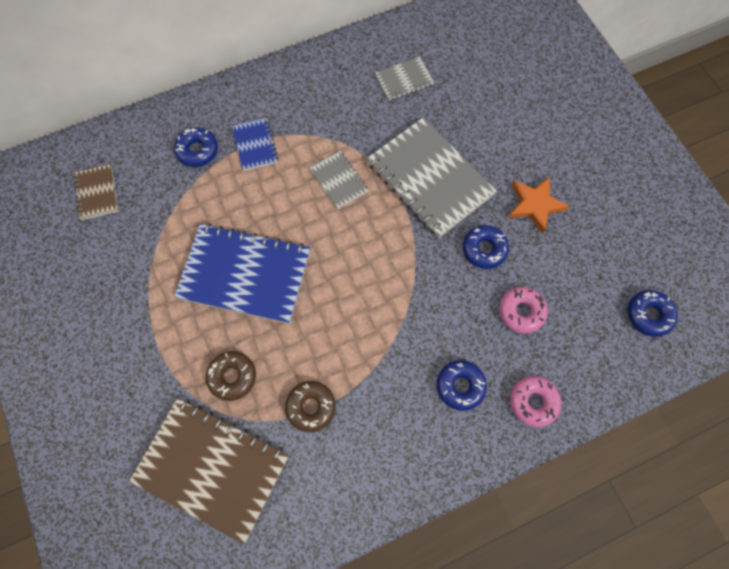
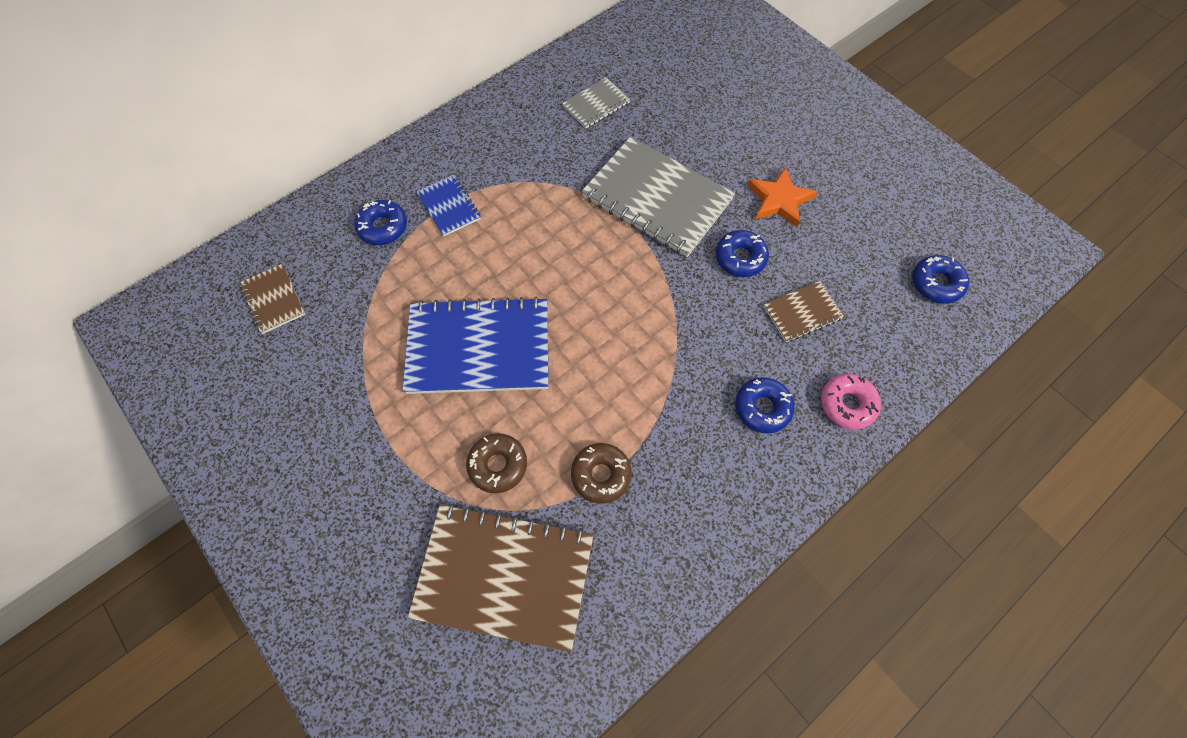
camera: 15 degrees left, 5 degrees down
(339, 181) = (556, 223): grey notebook -> none
(521, 311) = (802, 313): pink donut -> brown notebook

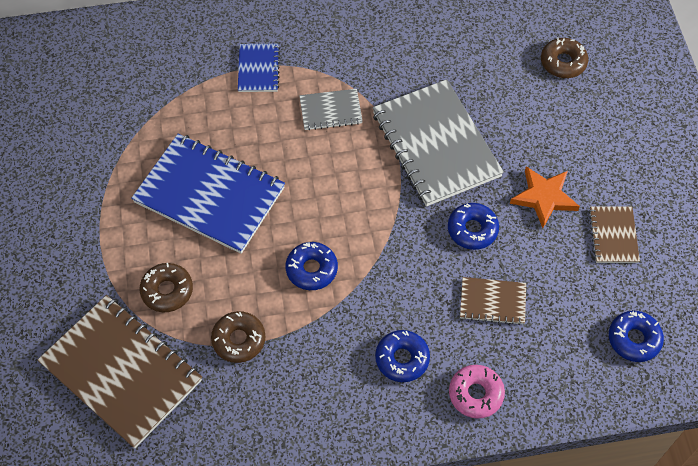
camera: 30 degrees right, 5 degrees down
(273, 300) = (81, 80): brown notebook -> brown notebook (613, 236)
(383, 227) = (196, 61): blue donut -> blue donut (311, 269)
(596, 104) = (440, 36): grey notebook -> grey notebook (330, 111)
(714, 81) = (563, 62): none -> brown donut

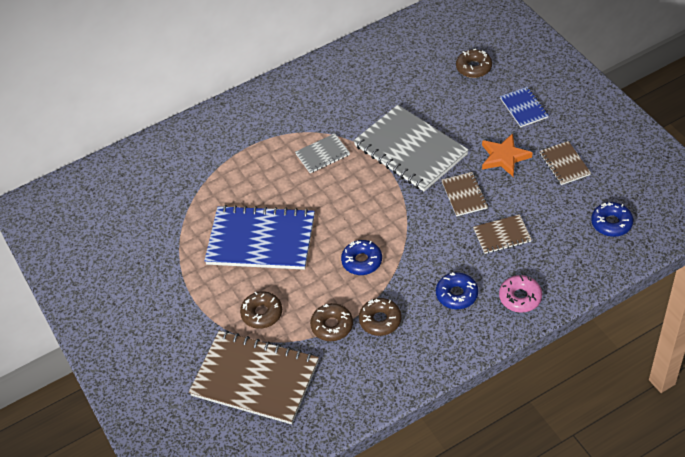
camera: 15 degrees left, 10 degrees down
(258, 69) = (255, 145): blue notebook -> blue notebook (524, 108)
(297, 356) = (380, 320): none -> brown donut
(472, 230) = (464, 195): blue donut -> brown notebook

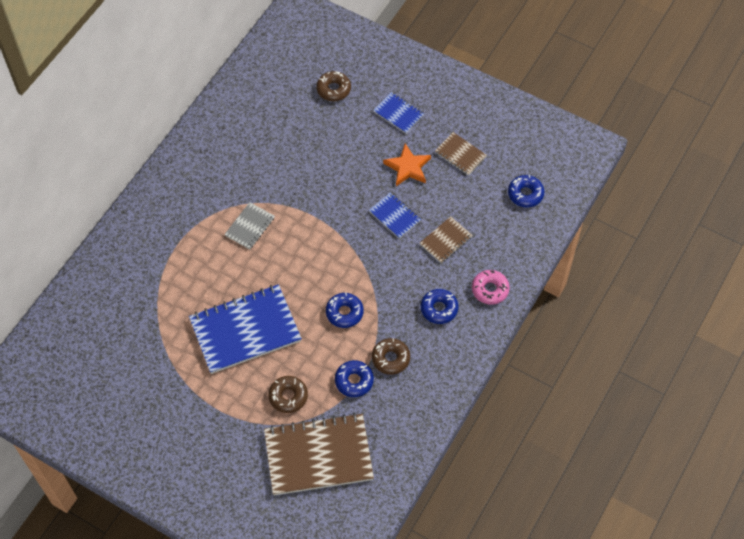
camera: 35 degrees left, 10 degrees up
(332, 326) = (354, 381): brown donut -> blue donut
(410, 150) = (325, 192): grey notebook -> none
(464, 195) = (394, 216): brown notebook -> blue notebook

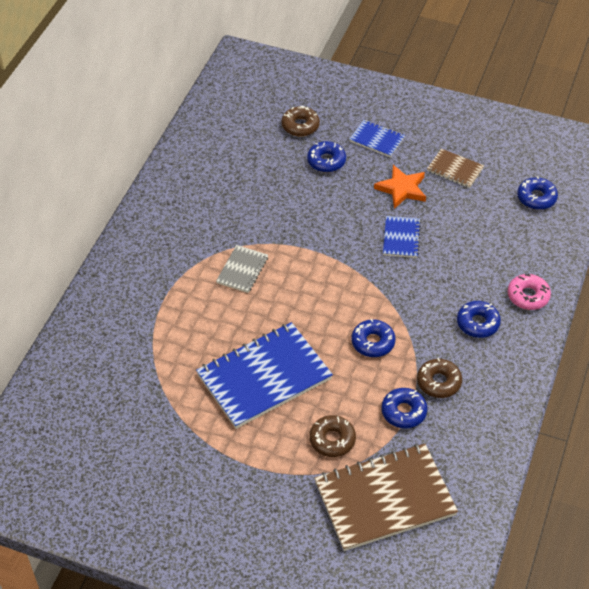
camera: 10 degrees left, 10 degrees down
(348, 129) = (326, 161): none -> blue donut
(394, 216) = (401, 238): blue notebook -> blue notebook turned 60 degrees clockwise
(446, 240) = (464, 254): brown notebook -> none

